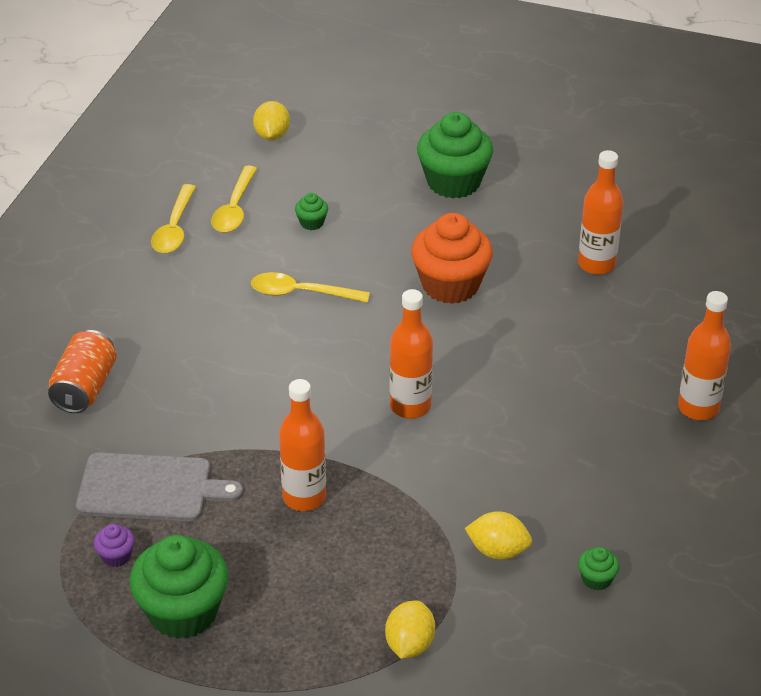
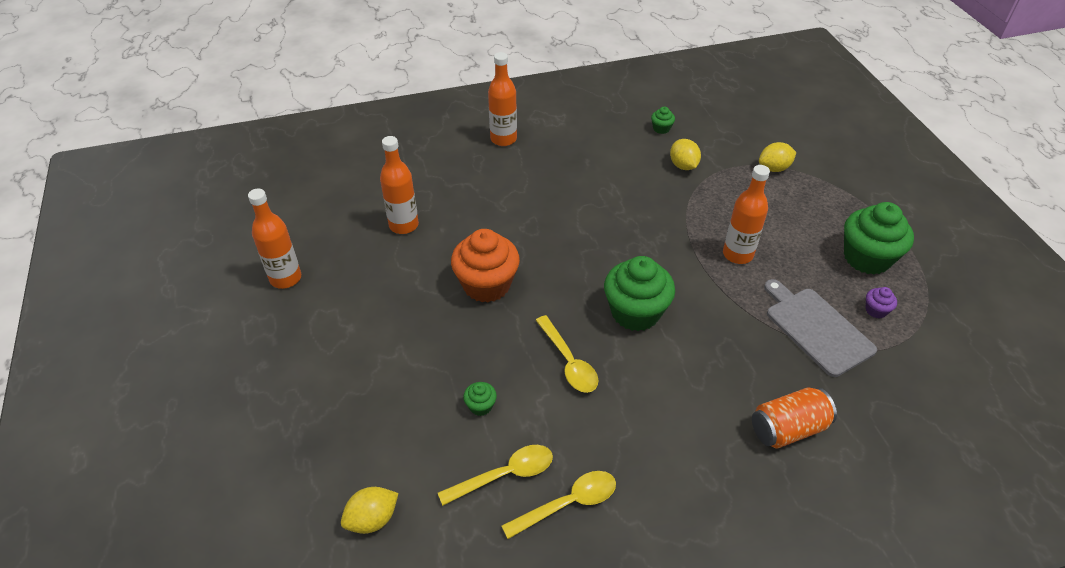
camera: 125 degrees left, 5 degrees up
(410, 406) = (619, 247): orange bottle -> orange bottle (285, 278)
(453, 182) = (358, 343): green cupcake -> green cupcake (635, 312)

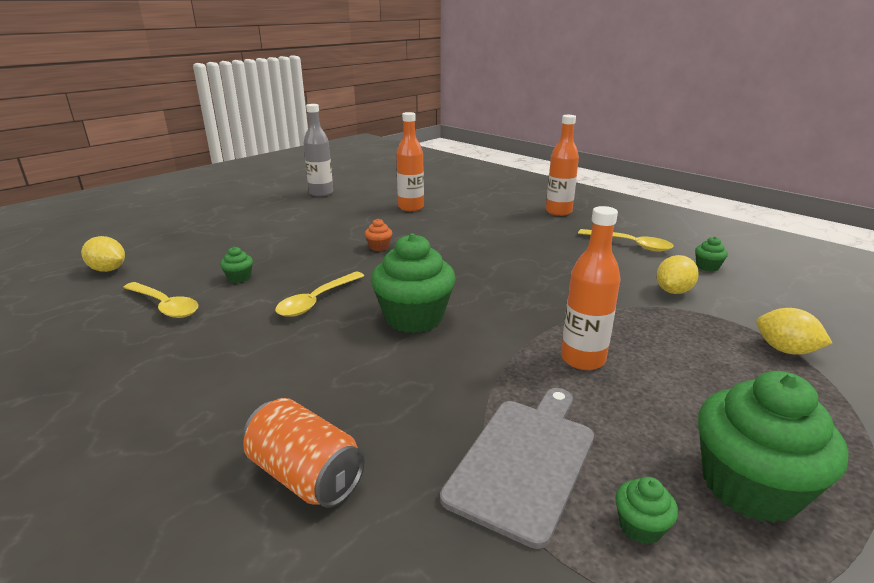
camera: 60 degrees right, 20 degrees down
(285, 278) = (321, 193): orange bottle -> grey bottle
(486, 285) = (379, 247): orange cupcake -> orange cupcake, size x0.43
(568, 503) = (137, 343): yellow spoon -> yellow spoon (630, 244)
(876, 310) = (640, 526): purple cupcake -> green cupcake

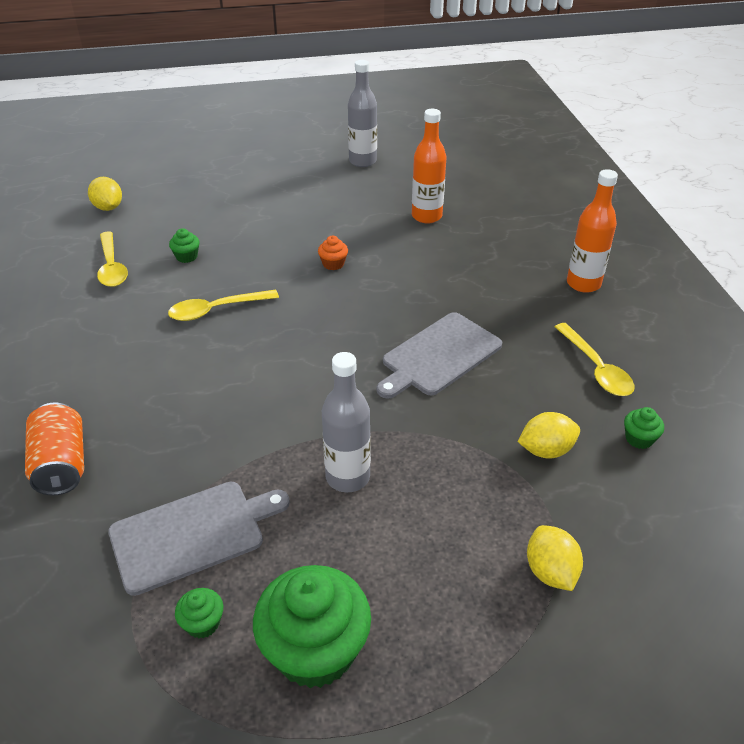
camera: 35 degrees right, 15 degrees up
(414, 317) = (268, 364): green cupcake -> none
(531, 270) = (439, 356): none -> grey cutting board
(582, 359) = (347, 477): orange bottle -> grey bottle

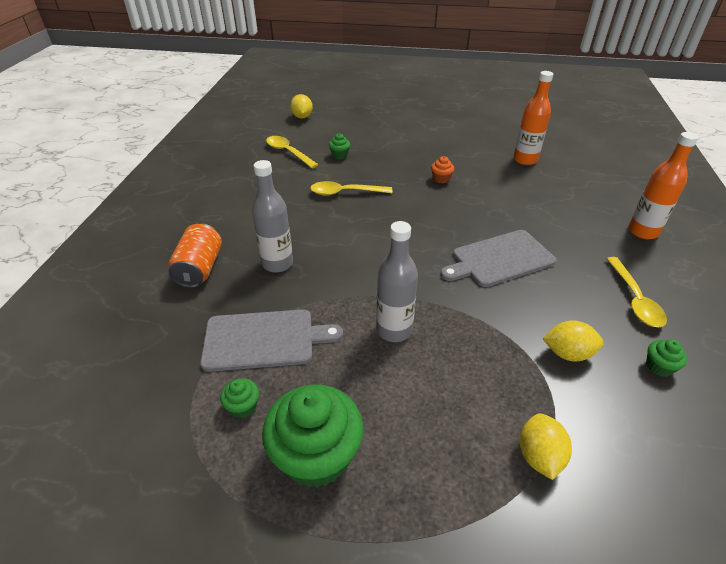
camera: 20 degrees right, 0 degrees up
(112, 267) = (288, 152): yellow spoon -> yellow spoon turned 135 degrees clockwise
(362, 161) = (489, 116): grey bottle -> grey bottle (277, 264)

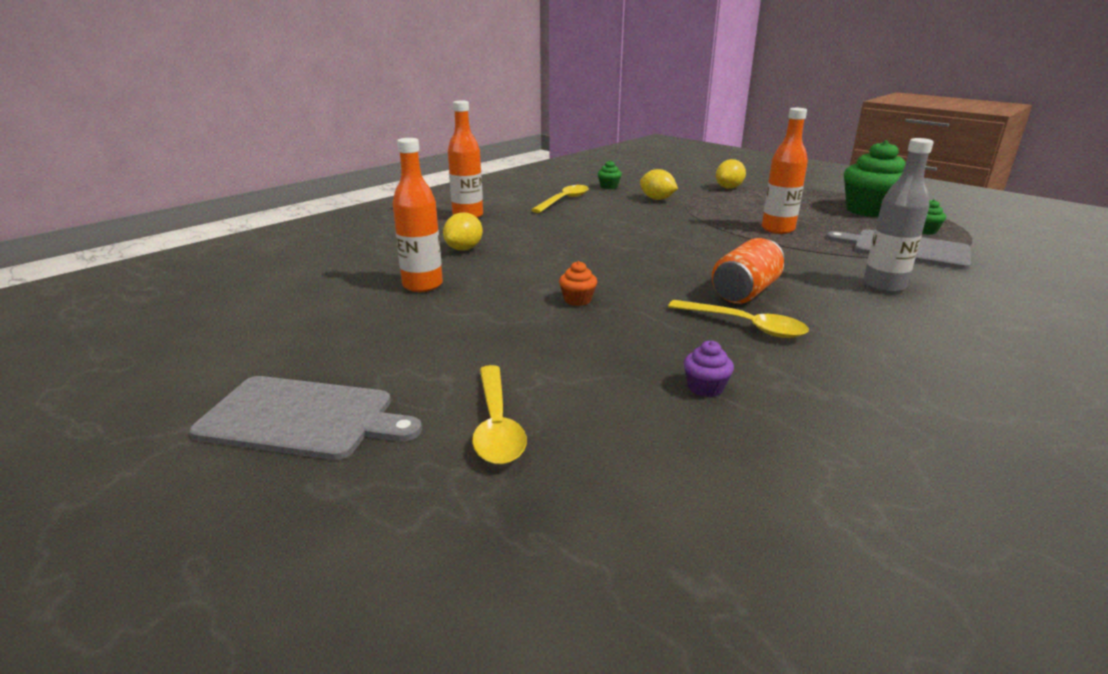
camera: 145 degrees left, 15 degrees down
(200, 268) = (997, 306): orange can -> orange can (745, 292)
(288, 152) = (823, 435): yellow spoon -> yellow spoon (496, 425)
(302, 117) = (729, 559): yellow lemon -> yellow lemon (464, 249)
(339, 155) = (705, 388): green cupcake -> purple cupcake
(394, 330) = (778, 229): grey bottle -> orange bottle
(499, 259) = (629, 234): grey cutting board -> grey cutting board (303, 418)

